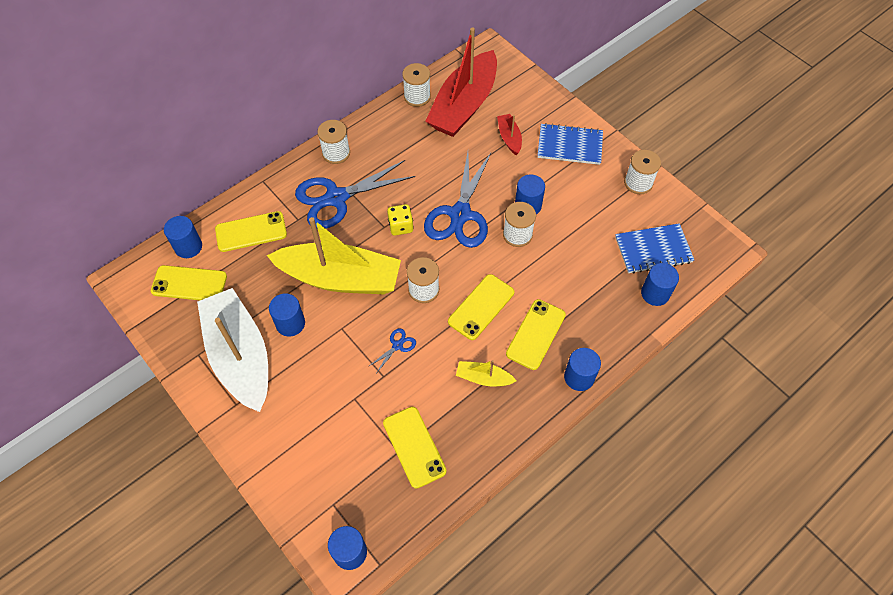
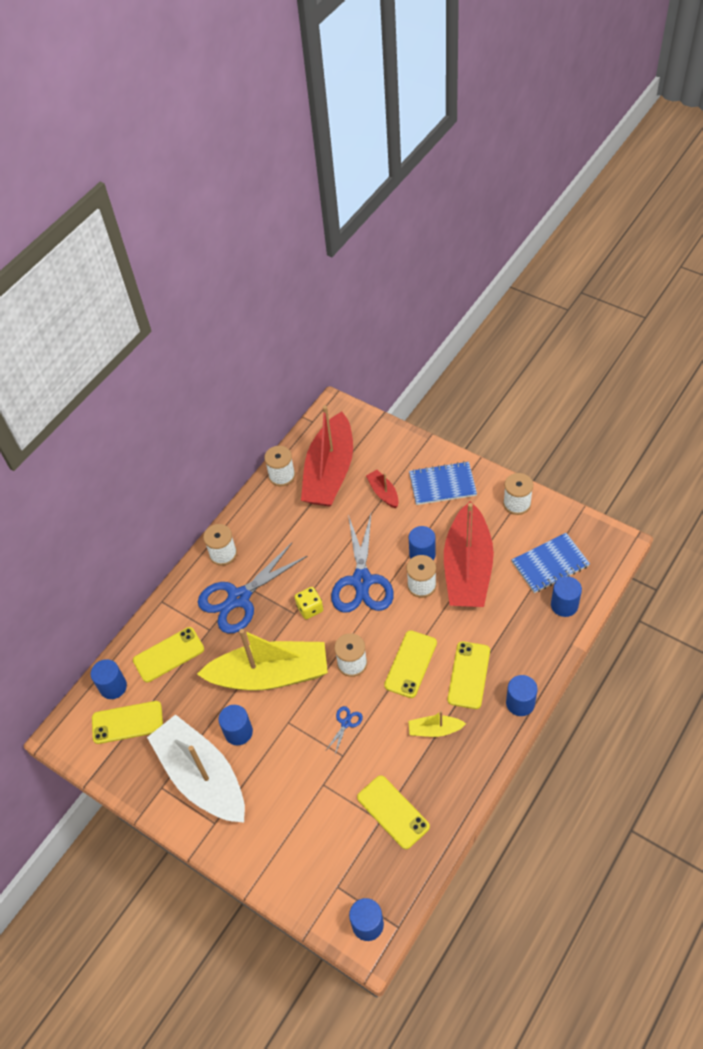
camera: 10 degrees left, 5 degrees down
(568, 231) = (468, 568): none -> red boat

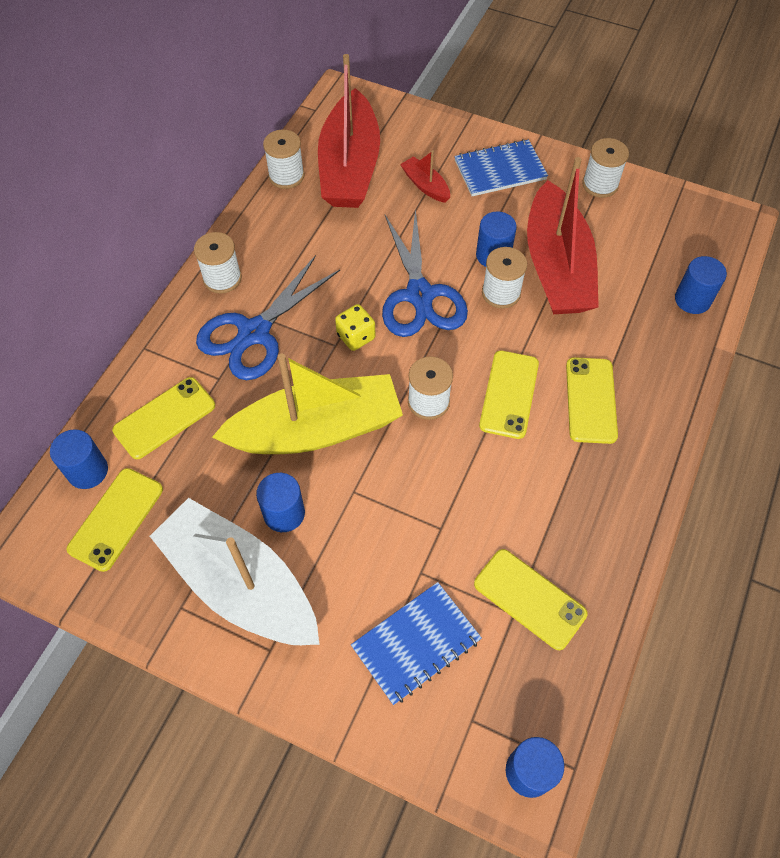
camera: 15 degrees left, 5 degrees up
(127, 722) = (116, 519): yellow phone -> yellow phone turned 45 degrees counterclockwise
(346, 723) = (436, 483): blue scissors -> none
(434, 730) = (562, 478): yellow boat -> none
(520, 703) = (668, 429): blue cylinder -> none
(550, 564) = (661, 252): blue notebook -> blue notebook (416, 643)

